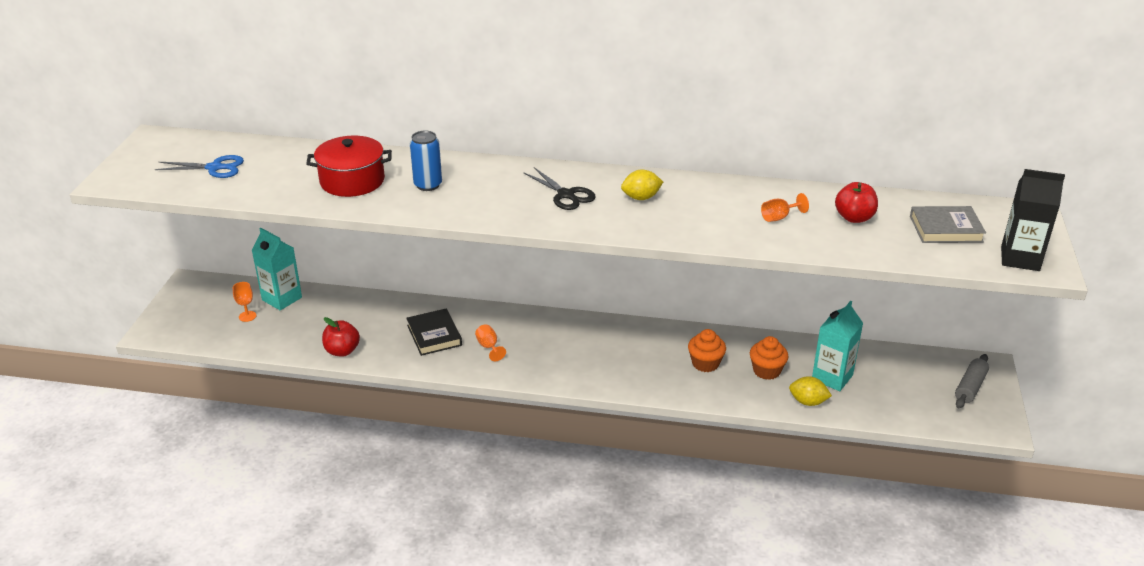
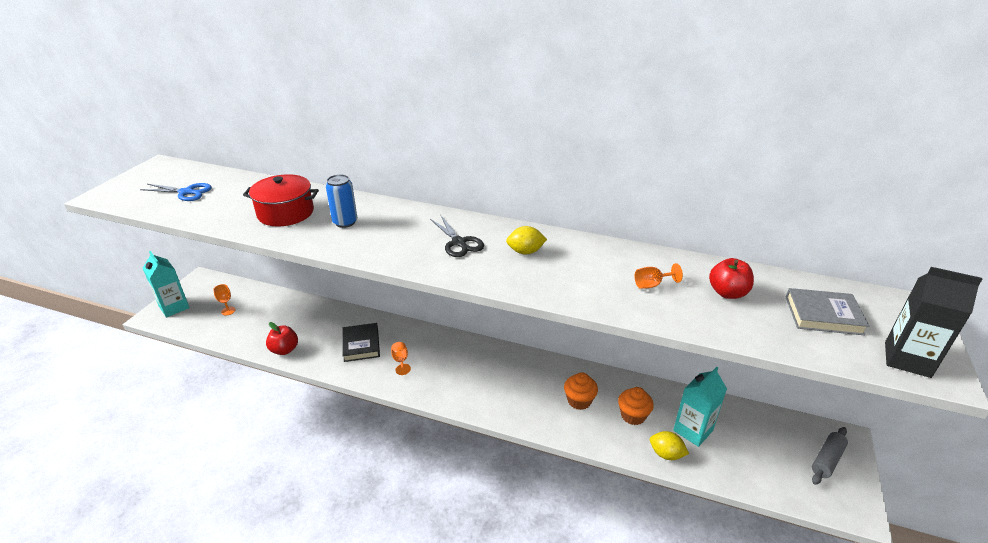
camera: 10 degrees right, 0 degrees up
(282, 298) = (260, 299): turquoise carton -> turquoise carton (174, 307)

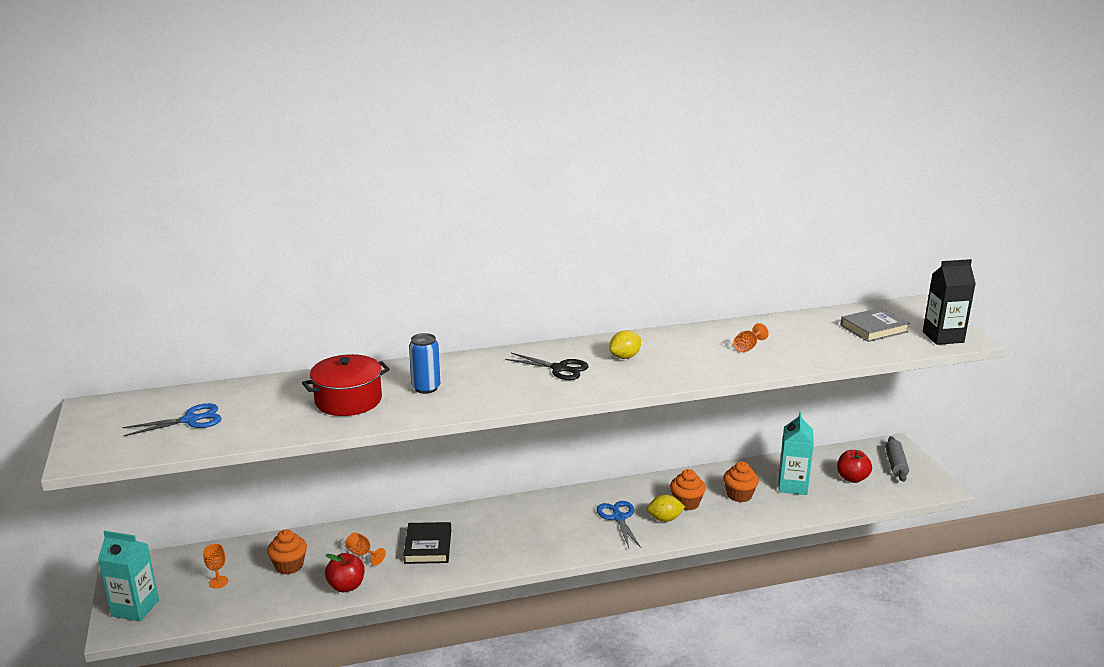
camera: 35 degrees left, 10 degrees down
(273, 318) = (289, 566): none -> orange cupcake
(361, 345) = (428, 546): black book -> black book turned 45 degrees clockwise
(400, 361) = (488, 542): orange goblet -> orange goblet (362, 554)
(511, 387) = (618, 518): none -> blue scissors
(666, 454) = (790, 510): yellow lemon -> yellow lemon (665, 519)
(727, 293) = (802, 335): red apple -> red apple (852, 478)

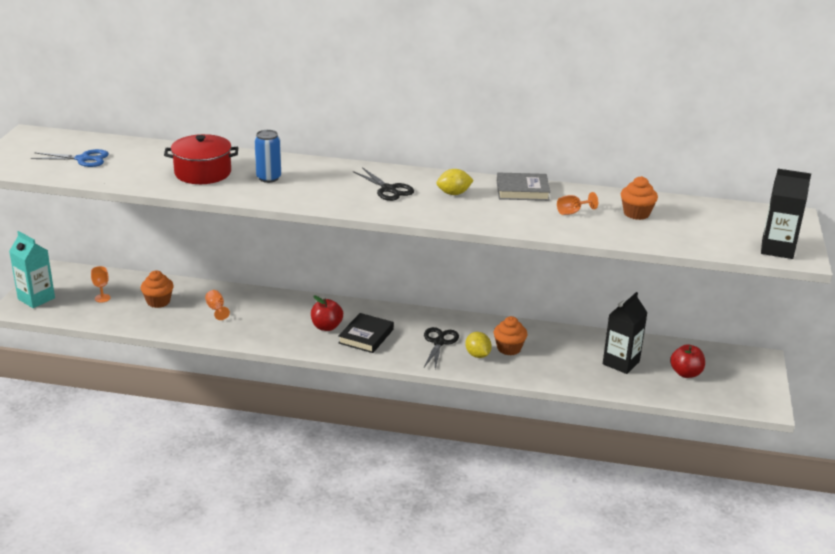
camera: 25 degrees right, 5 degrees up
(346, 586) = (186, 328): red apple -> red apple (326, 327)
(428, 546) = (268, 318): black book -> black book (366, 336)
(618, 518) = (439, 342): blue scissors -> black scissors
(665, 519) = (477, 355): yellow lemon -> yellow lemon turned 45 degrees clockwise
(739, 495) = (563, 356): orange cupcake -> orange cupcake (636, 213)
(792, 486) = (621, 363): turquoise carton -> black carton
(874, 329) = (716, 225): grey book -> grey book (522, 190)
(896, 465) = (743, 374): grey rolling pin -> none

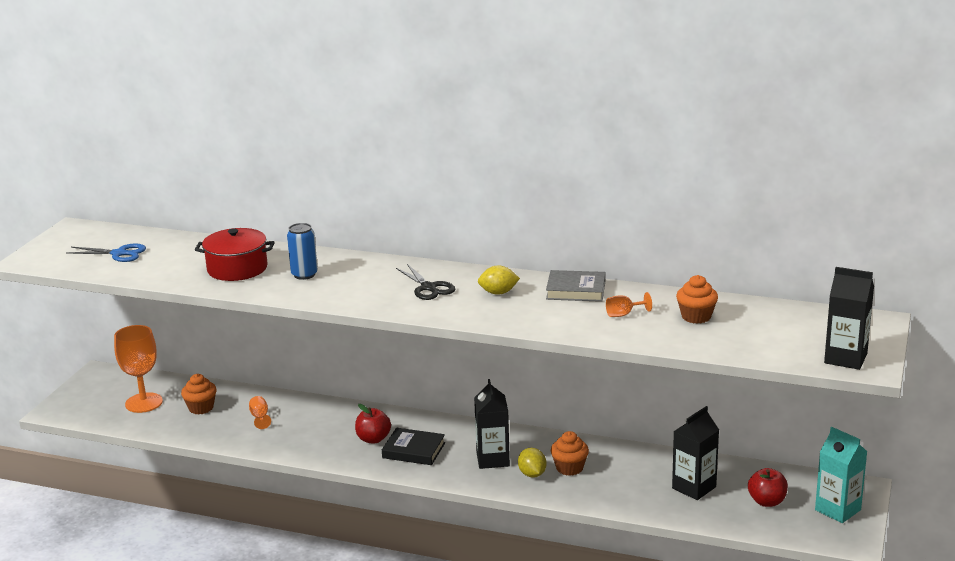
camera: 10 degrees right, 5 degrees down
(36, 298) = (76, 402): turquoise carton -> turquoise carton (838, 510)
(102, 298) = (144, 403): orange goblet -> orange goblet, size x2.22
(366, 336) = (414, 450): black book -> black book turned 75 degrees clockwise
(439, 342) = (492, 459): black scissors -> black carton

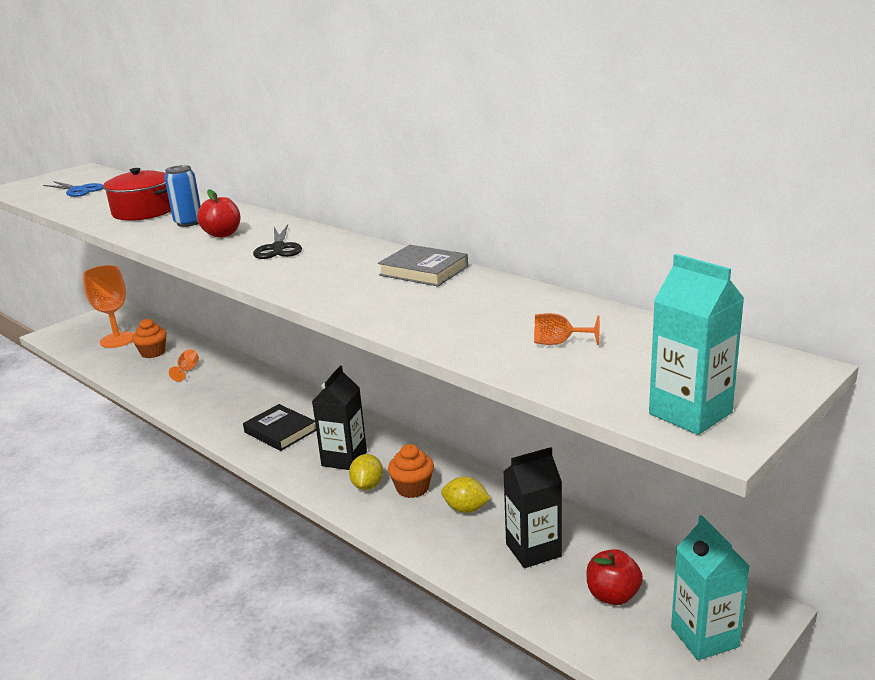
camera: 25 degrees right, 0 degrees up
(373, 439) = (257, 411): red apple -> red apple (222, 234)
(498, 293) = (339, 262): yellow lemon -> yellow lemon (466, 509)
(624, 314) = (445, 304): orange goblet -> orange goblet (558, 343)
(696, 317) = (530, 320): orange cupcake -> none
(845, 358) = (690, 413): black carton -> turquoise carton

